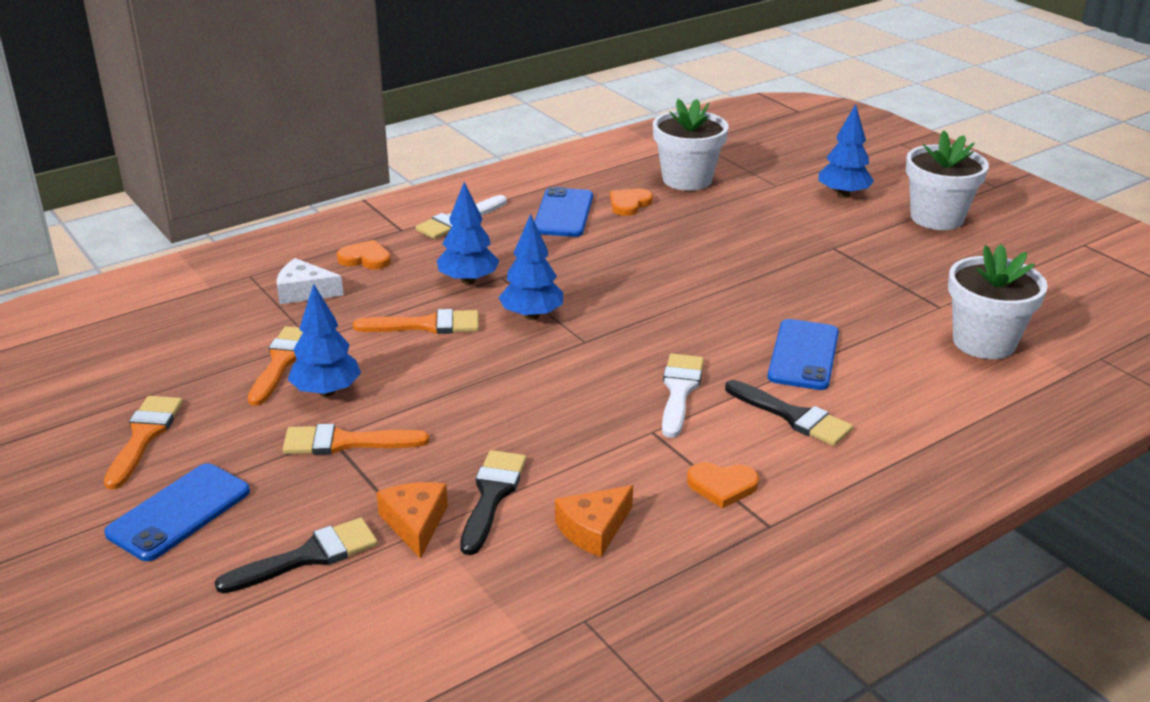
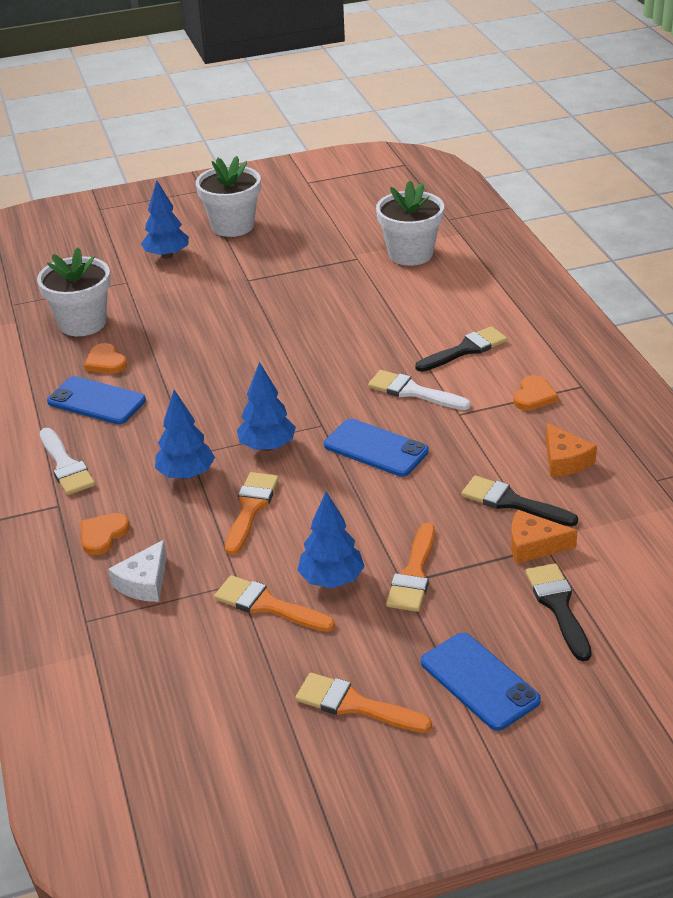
camera: 70 degrees left, 5 degrees up
(803, 355) = (392, 328): blue phone -> blue phone (376, 448)

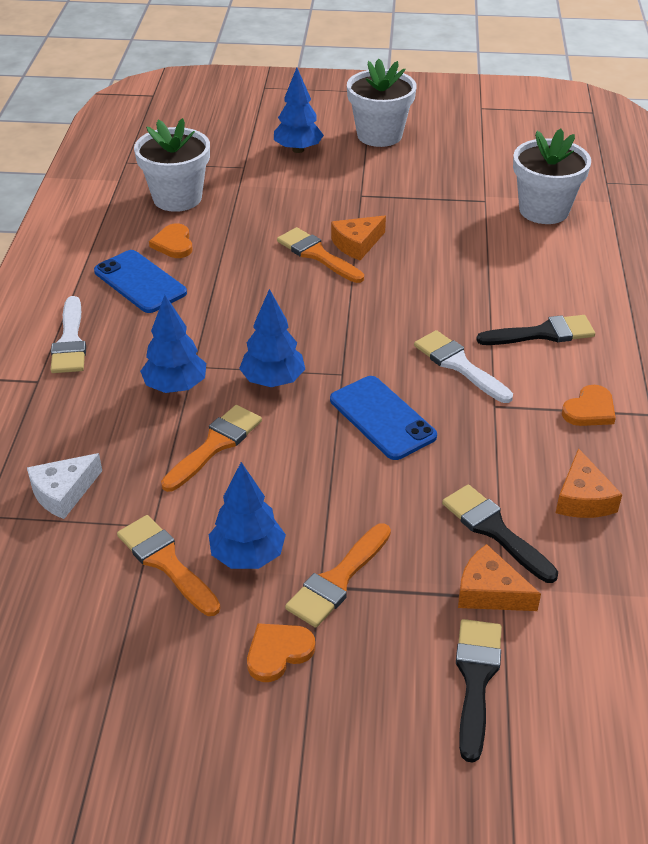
camera: 20 degrees right, 5 degrees up
(103, 535) = (57, 427): orange heart -> orange heart (278, 652)
(270, 320) = (357, 244): none -> orange cheese
(354, 705) = (183, 716): orange brush -> orange brush (317, 255)
(479, 681) = (333, 741): blue phone -> none

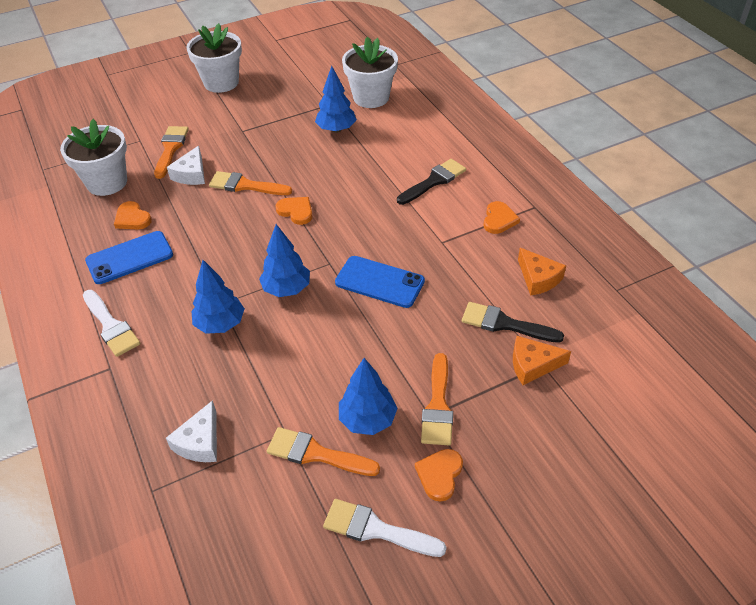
camera: 30 degrees left, 5 degrees up
(140, 282) = (129, 258): blue phone -> blue phone turned 45 degrees counterclockwise
(215, 445) = (283, 353): orange brush -> orange brush (171, 149)
(269, 221) = (191, 174): none -> white cheese
(298, 150) = (170, 113): blue tree -> blue tree (336, 129)
(350, 303) = (296, 211): none -> orange heart
(357, 244) = (267, 167): orange cheese -> none
(458, 365) = (399, 224): white brush -> white brush (376, 529)
(476, 679) = (568, 425): black brush -> none

